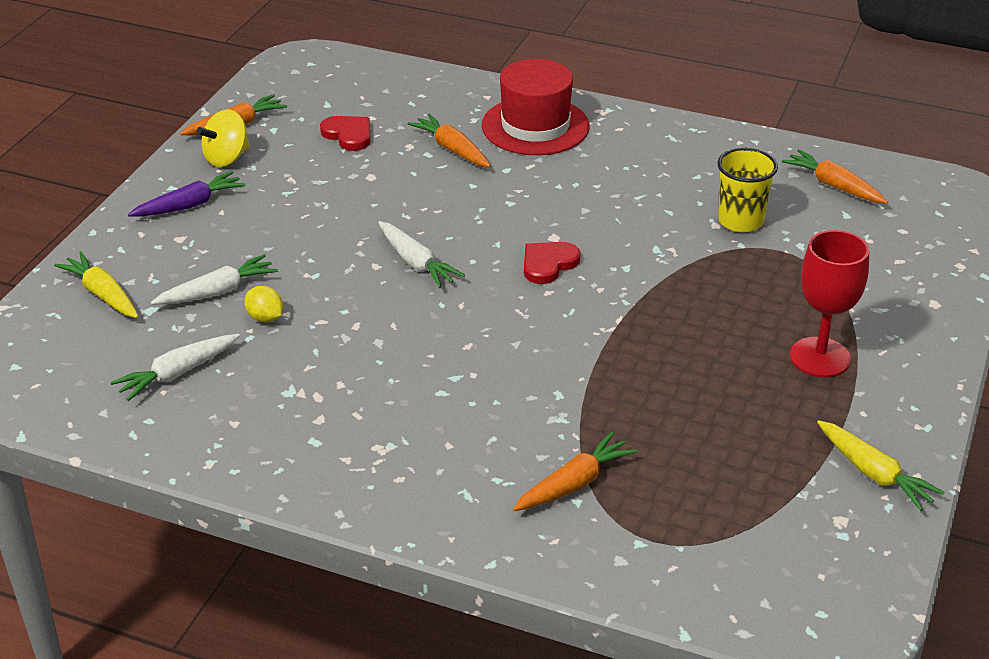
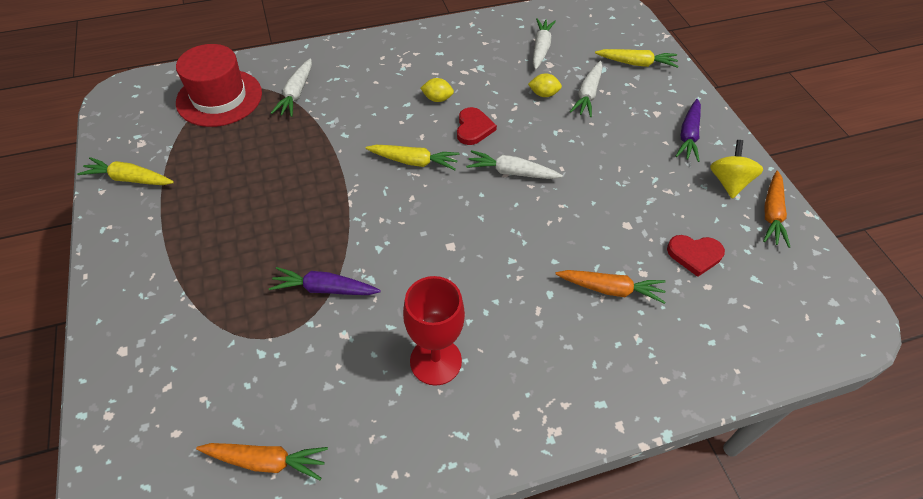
camera: 140 degrees right, 15 degrees up
(397, 378) = (437, 99): none -> yellow lemon
(508, 323) = (414, 161): none -> yellow carrot
(535, 126) = (584, 364): red hat -> red hat (219, 98)
(548, 264) = (432, 219): red heart -> red heart (473, 128)
(574, 484) = (296, 93): orange carrot -> white carrot
(707, 261) = (325, 289): none -> purple carrot
(740, 221) = (326, 351): yellow cup -> none
(820, 357) = (196, 245): red goblet -> red goblet (435, 361)

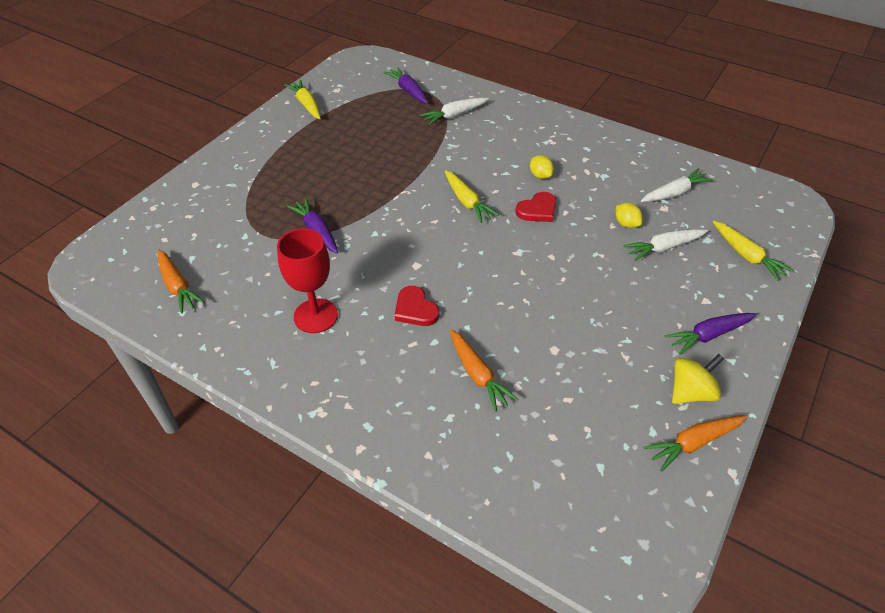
camera: 50 degrees right, 5 degrees down
(219, 98) = (408, 91): red hat -> purple carrot
(512, 172) = (522, 254): white carrot -> none
(694, 255) = (576, 410): red heart -> red heart (415, 309)

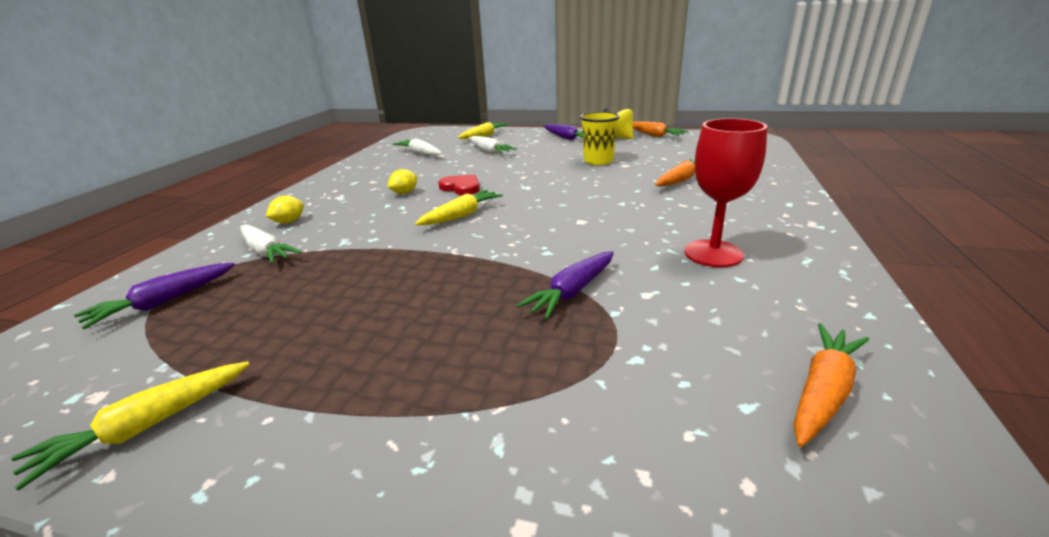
camera: 105 degrees left, 20 degrees down
(415, 309) = (641, 210): red heart -> none
(580, 331) = (598, 161): none -> yellow cup
(626, 224) = (466, 161): yellow lemon -> yellow lemon (289, 222)

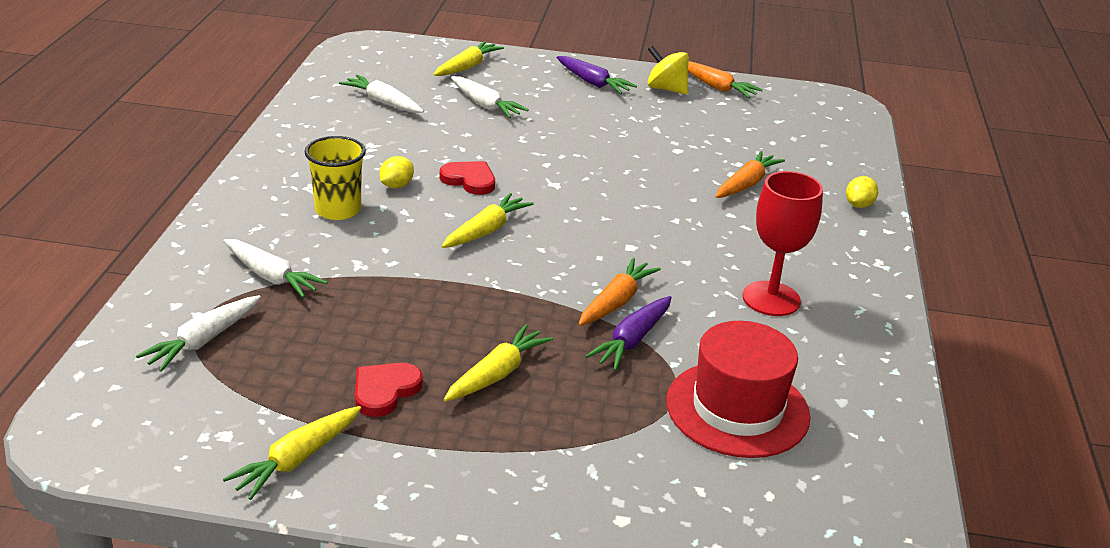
camera: 10 degrees left, 5 degrees up
(164, 302) = (203, 341): purple carrot -> white carrot
(289, 222) = (268, 230): yellow lemon -> yellow lemon (858, 205)
(299, 345) = (385, 391): none -> red heart
(423, 326) = (497, 374): none -> yellow carrot
(598, 161) = (642, 139): yellow cup -> yellow cup (338, 210)
(689, 360) = (737, 409): none -> red hat
(822, 392) = (836, 435): orange carrot -> orange carrot (616, 302)

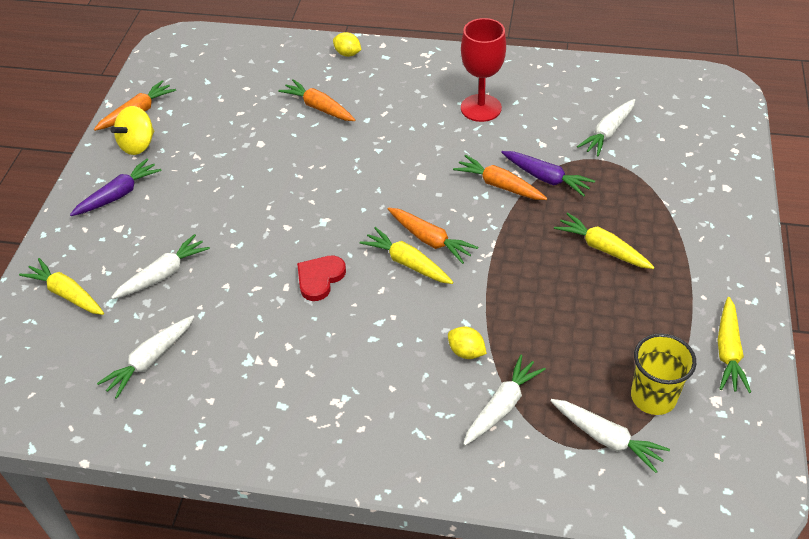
camera: 85 degrees left, 15 degrees up
(297, 459) = (728, 351): yellow carrot -> yellow carrot turned 60 degrees clockwise
(338, 210) = (381, 372): yellow cup -> yellow cup (653, 397)
(385, 391) = (639, 310): red heart -> none
(396, 186) = (333, 331): yellow lemon -> yellow lemon (466, 352)
(521, 247) = (430, 240): none -> orange carrot
(737, 409) = (608, 133): red hat -> white carrot

